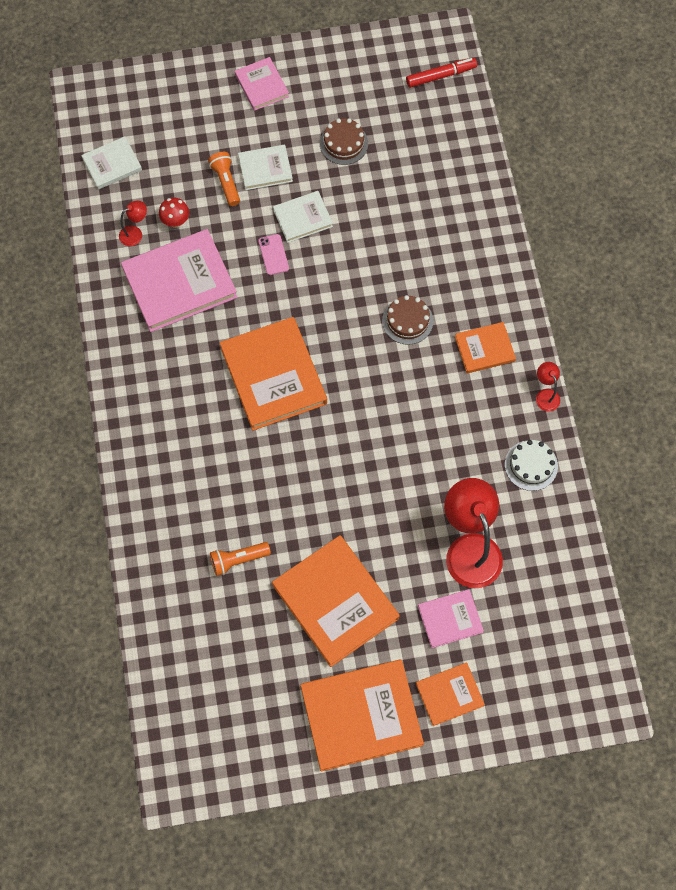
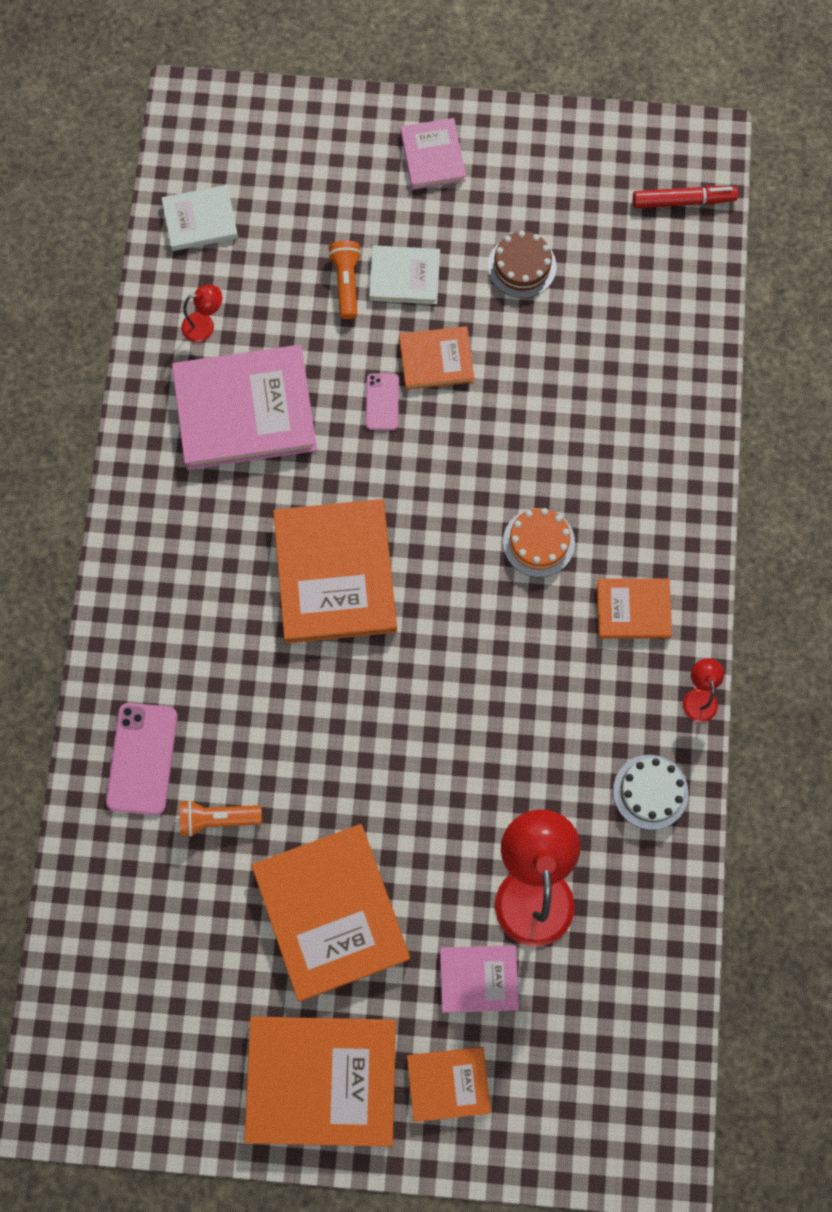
camera: 15 degrees right, 5 degrees up
(173, 533) = (142, 758): none -> pink phone
(176, 221) = (263, 322): red mushroom -> none
(302, 218) = (436, 360): white book -> orange book
(407, 321) = (538, 542): brown cake -> orange cake

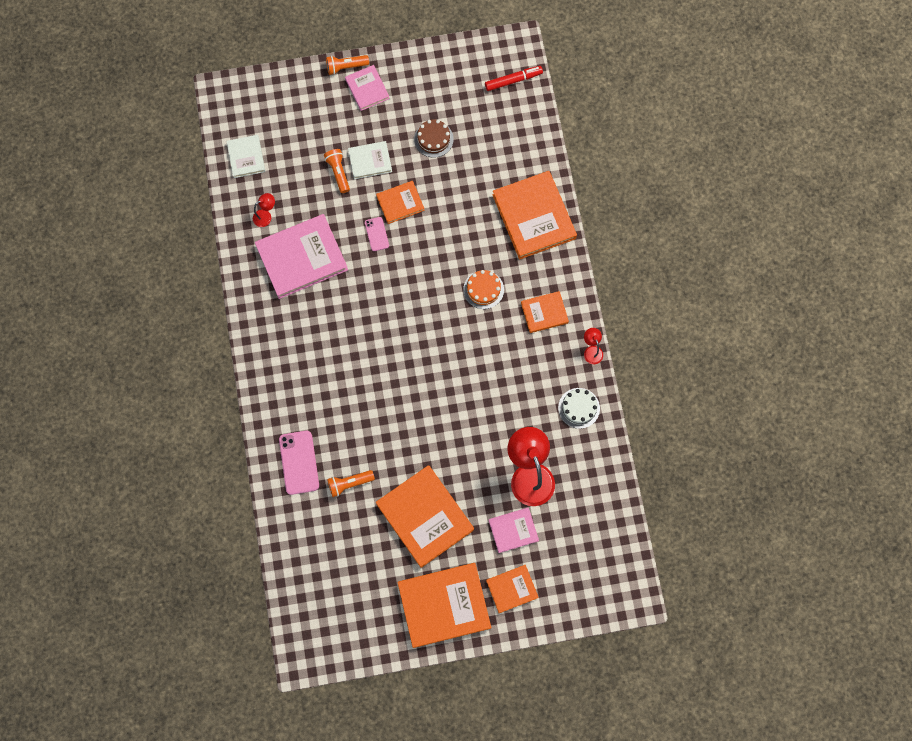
camera: 15 degrees left, 0 degrees up
(200, 220) = (246, 157): white book -> white book turned 75 degrees counterclockwise
(335, 573) = (376, 335): orange book -> orange book (534, 217)
(407, 111) = (346, 67): none -> orange flashlight

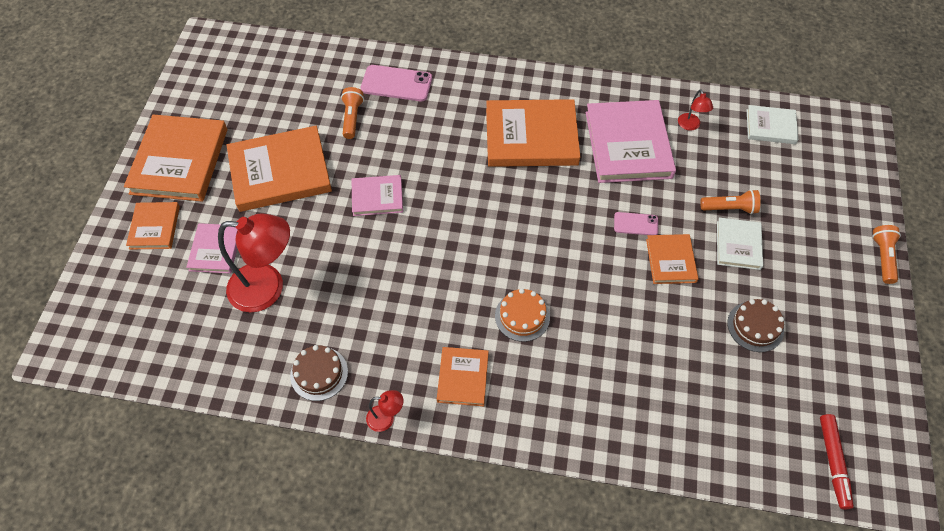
camera: 110 degrees right, 15 degrees down
(367, 89) = (845, 272): pink book -> pink book (377, 197)
(534, 217) = (606, 413): orange book -> orange book (531, 137)
(579, 408) = (319, 373): white cake -> brown cake

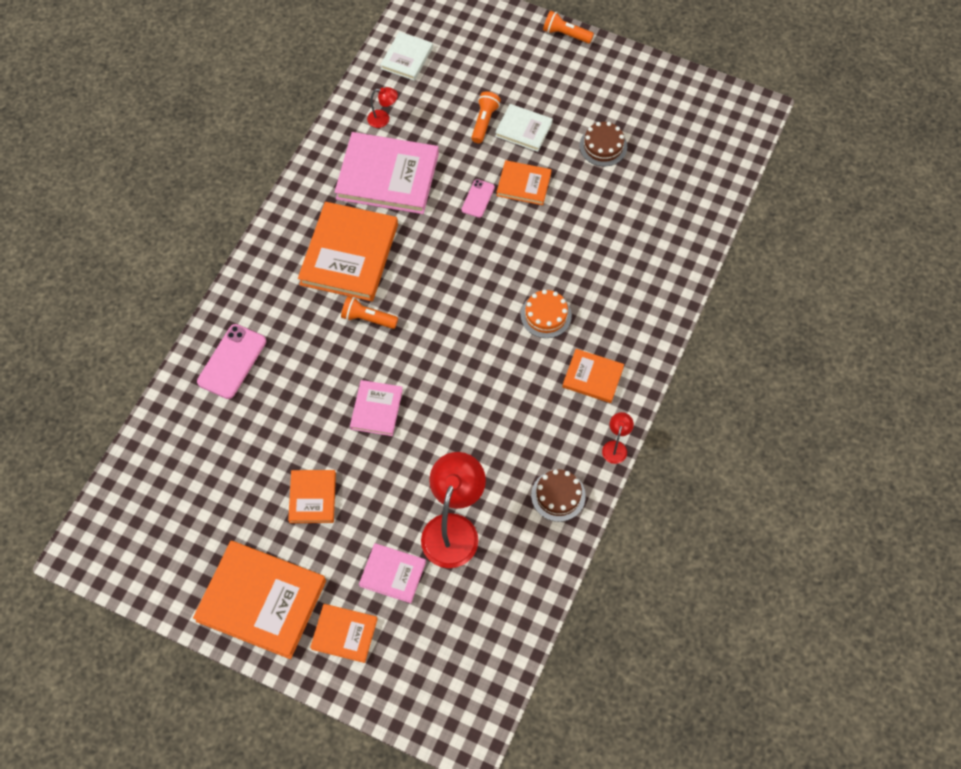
camera: 75 degrees left, 5 degrees up
(280, 172) = (312, 497): orange book -> orange book, size x0.53
(352, 118) = (264, 414): orange flashlight -> orange flashlight (368, 318)
(833, 462) = (727, 139): red marker -> none

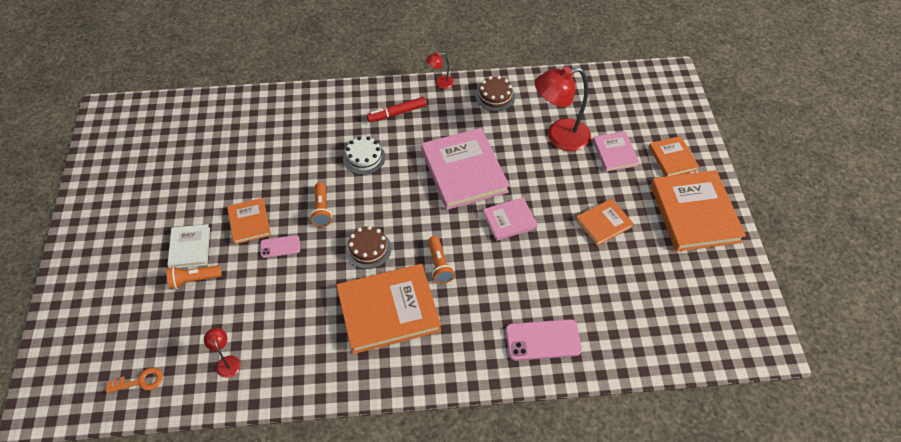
camera: 120 degrees left, 10 degrees down
(387, 176) = (291, 324): pink book -> pink book (464, 171)
(407, 58) = (140, 381): white book -> orange key
(546, 315) = (364, 158): orange cake -> white cake
(565, 34) = (62, 265): orange flashlight -> orange flashlight (322, 210)
(593, 377) = (397, 113): orange book -> red marker
(603, 146) = (183, 187): brown cake -> brown cake (368, 249)

